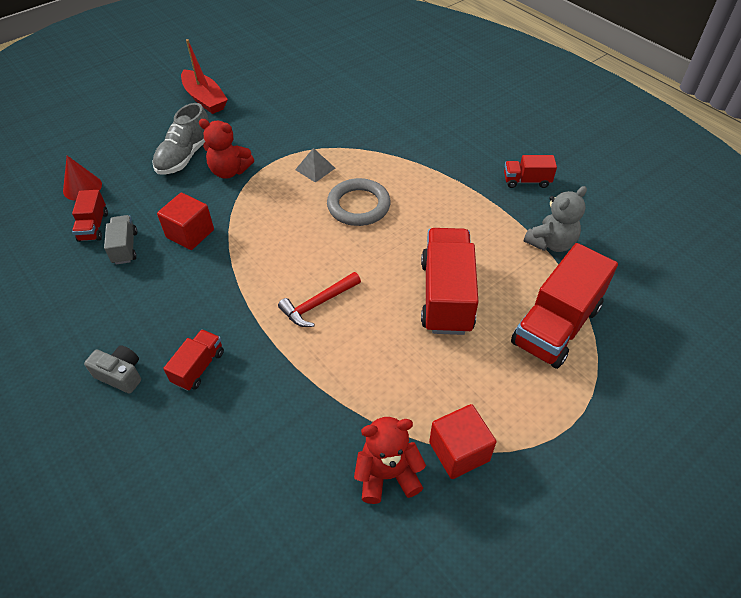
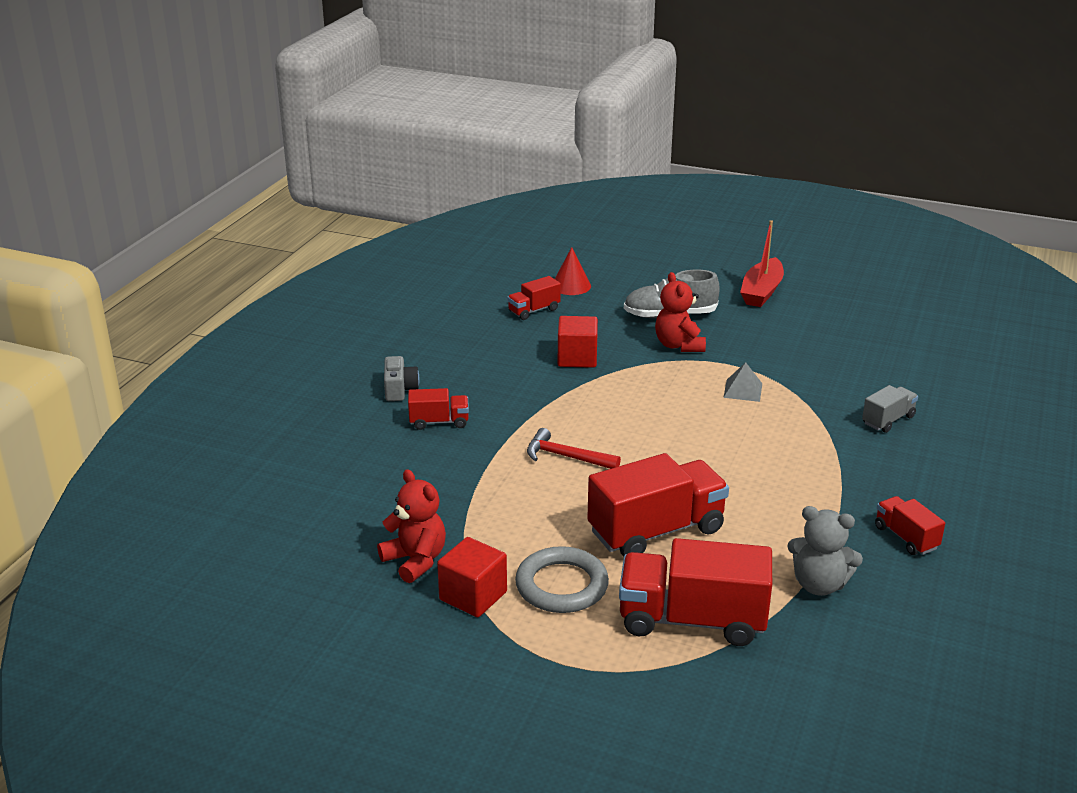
camera: 60 degrees right, 20 degrees down
(125, 247) = (527, 335): grey truck -> grey truck (888, 420)
(358, 206) = (721, 435): grey ring -> grey ring (561, 585)

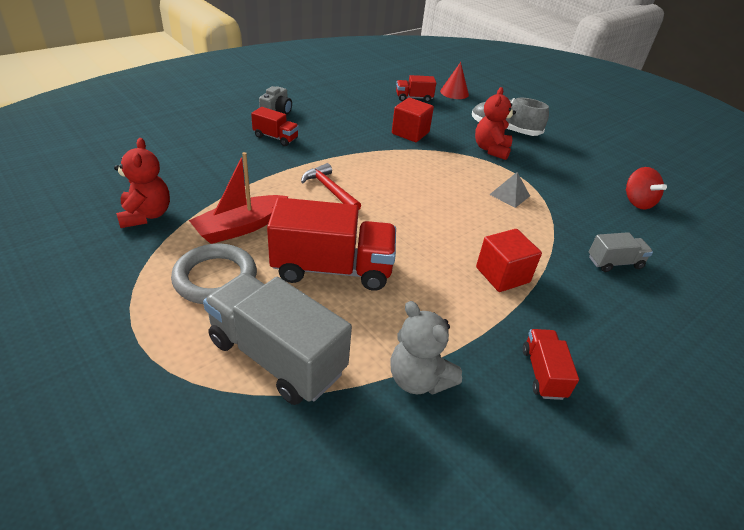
camera: 25 degrees right, 10 degrees up
(473, 596) = (148, 256): red cube -> red cube (502, 275)
(692, 620) = (277, 356): red truck -> grey truck
(761, 292) = (588, 138): red boat -> red boat (240, 227)
(862, 350) = (637, 202): none -> red spinning top

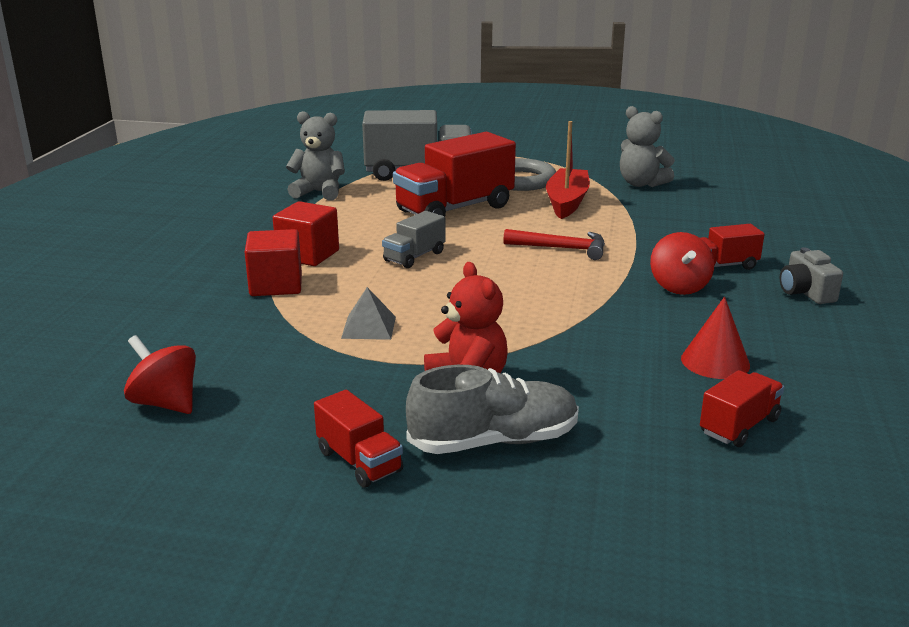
camera: 145 degrees right, 15 degrees down
(146, 215) = (641, 184): red teddy bear -> grey teddy bear
(322, 140) = (679, 287): none -> red spinning top
(410, 133) = (612, 350): red cube -> red cube (276, 285)
(454, 92) = (715, 495): red cone -> red cone (715, 361)
(543, 373) = (231, 219): red truck -> red truck (359, 461)
(614, 263) = (187, 308): grey truck -> grey truck (414, 257)

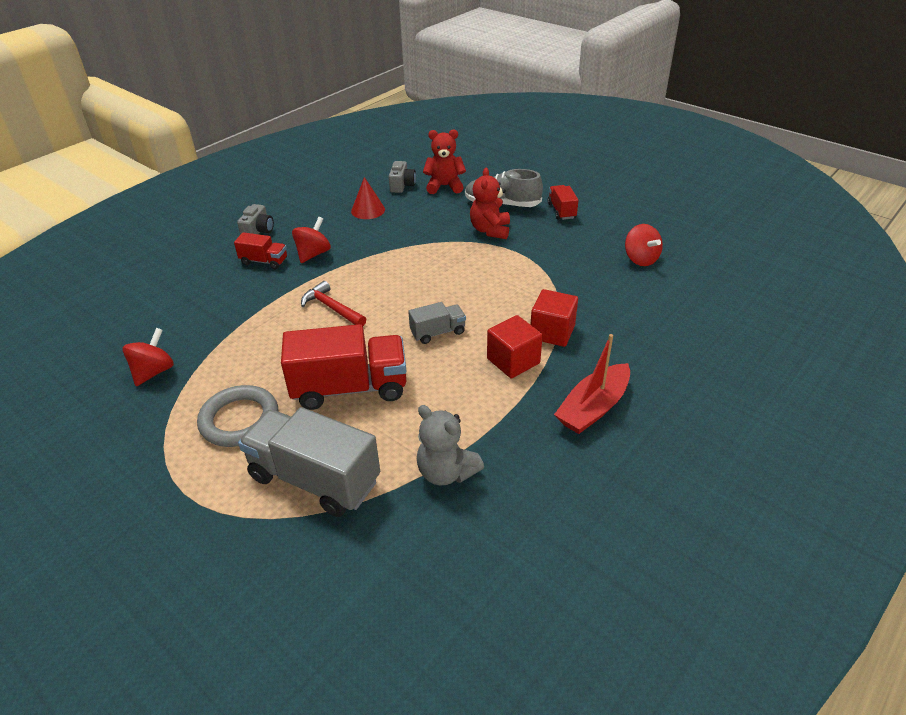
camera: 150 degrees left, 15 degrees up
(369, 327) = (513, 277): grey pyramid -> none
(567, 202) = (251, 365): red boat -> red boat (593, 408)
(641, 184) = (154, 372): grey teddy bear -> red spinning top
(656, 450) = (444, 186): none -> red teddy bear
(739, 426) = (402, 185): red truck -> grey camera

